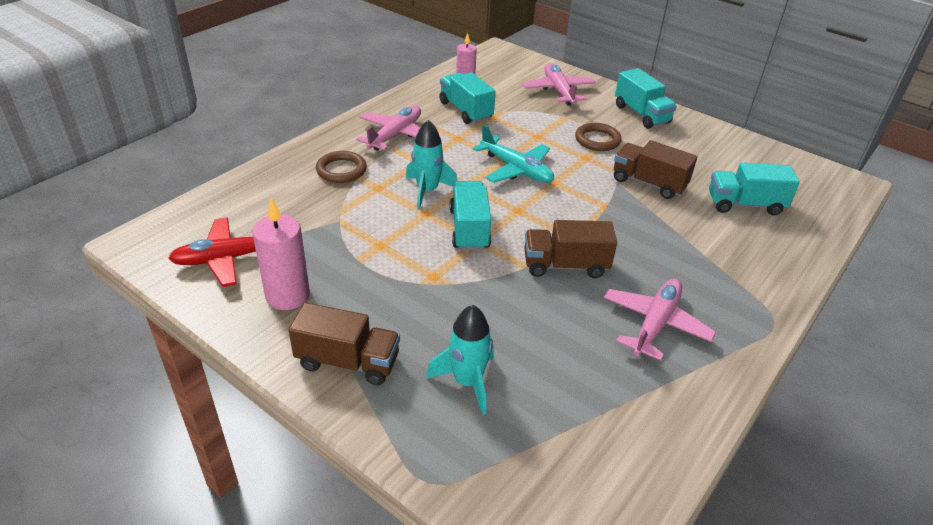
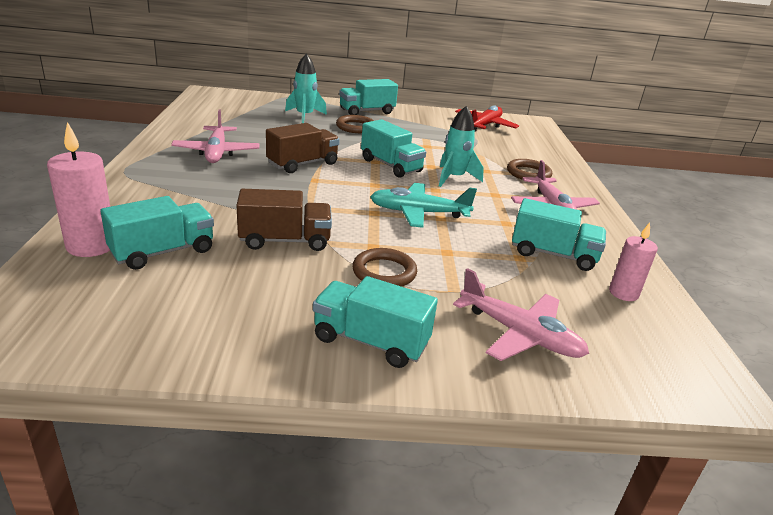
camera: 140 degrees right, 10 degrees down
(287, 295) = (431, 121): pink candle -> pink candle (91, 246)
(348, 362) = (367, 111): brown truck -> turquoise truck
(421, 320) = (355, 127): none -> brown ring

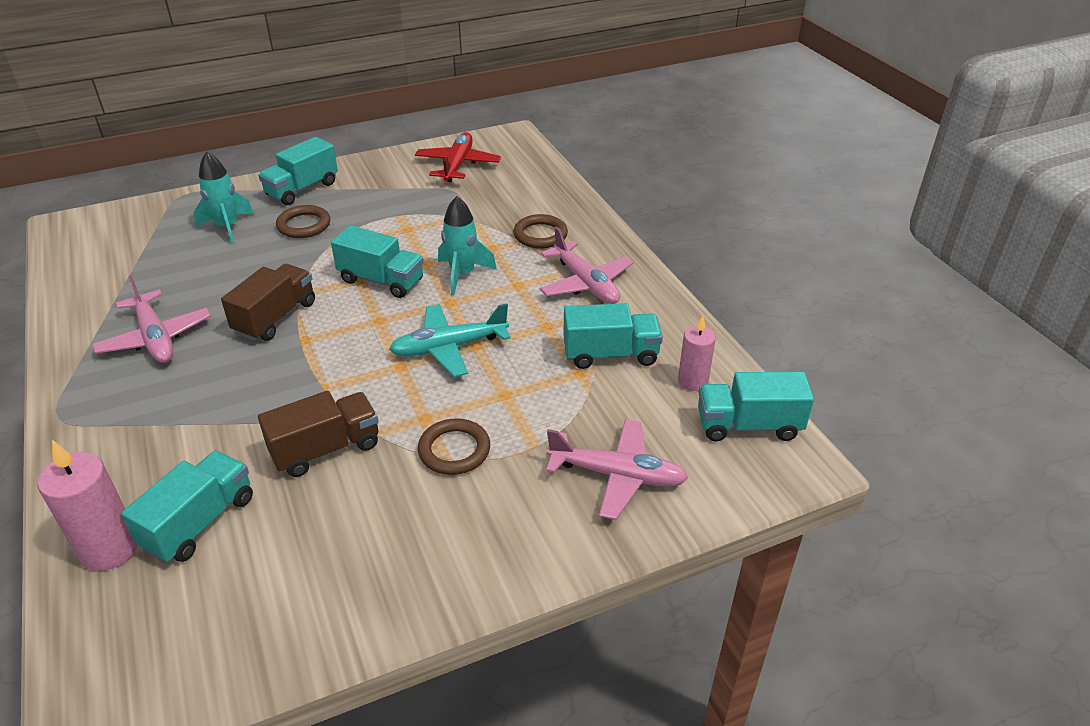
camera: 20 degrees left, 10 degrees up
(370, 341) = (485, 545): turquoise truck -> turquoise truck (748, 425)

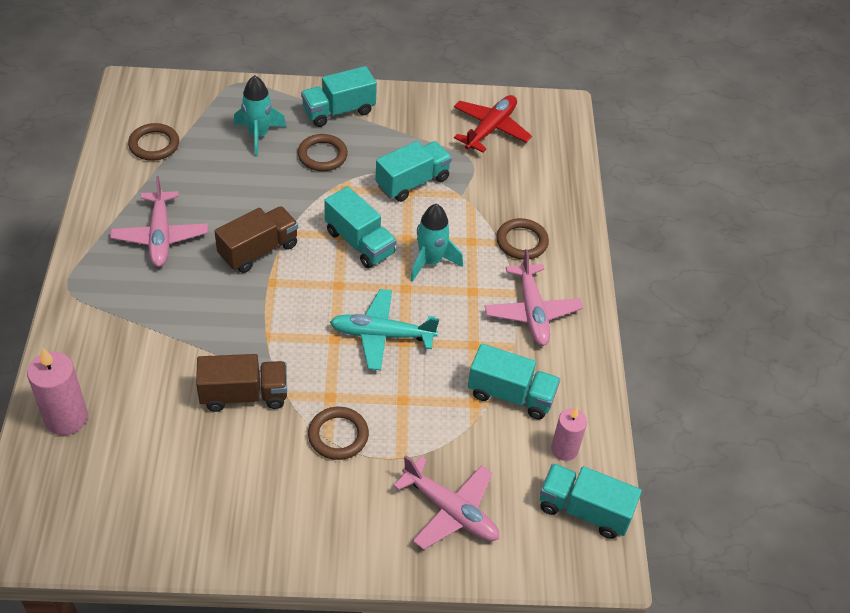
camera: 20 degrees right, 10 degrees up
(113, 264) = (154, 145): none -> brown ring
(200, 522) = (132, 422): turquoise truck -> turquoise truck (412, 182)

